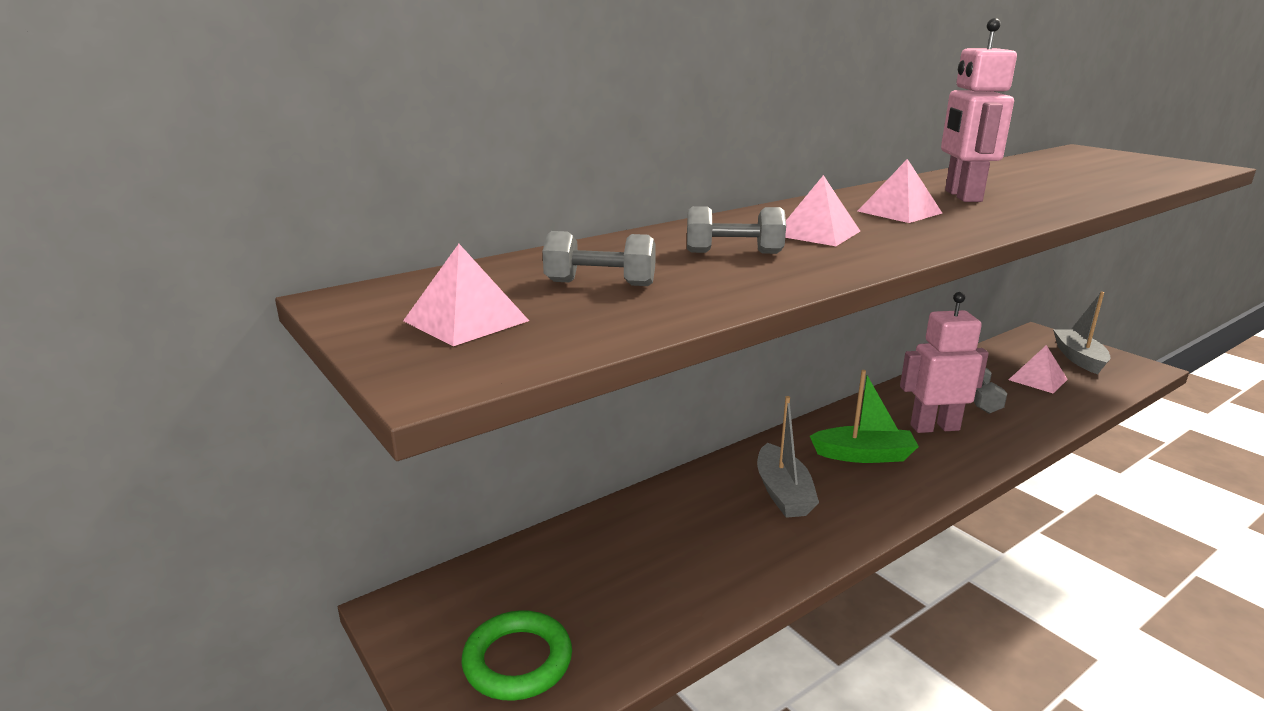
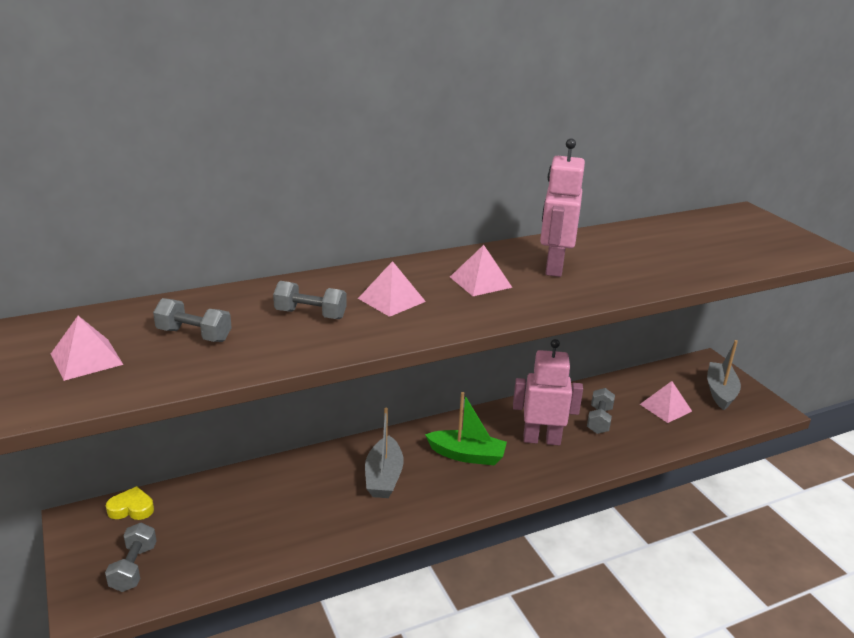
camera: 10 degrees right, 5 degrees up
(472, 582) = (131, 508): none -> yellow heart
(517, 661) = (134, 568): green ring -> grey dumbbell

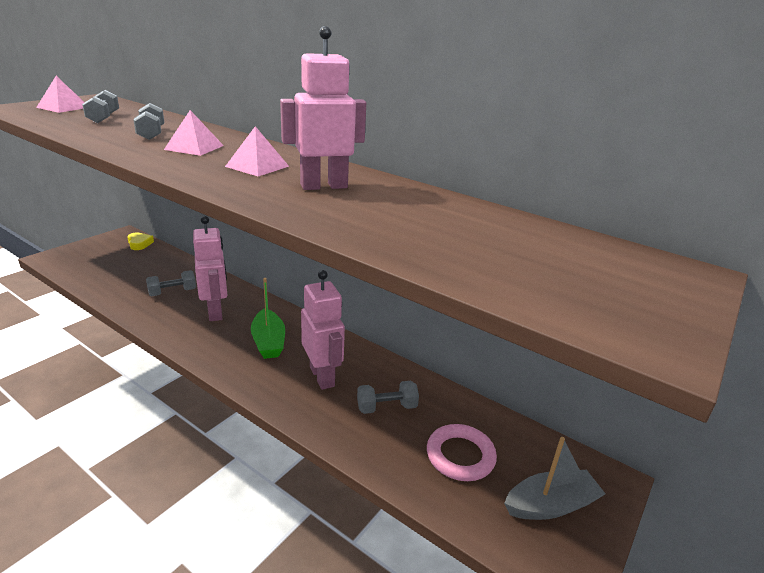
camera: 60 degrees right, 0 degrees up
(134, 568) = (87, 259): grey dumbbell -> grey dumbbell (172, 292)
(383, 477) = (215, 312): grey boat -> pink robot
(665, 407) = (460, 456): pink pyramid -> pink ring

